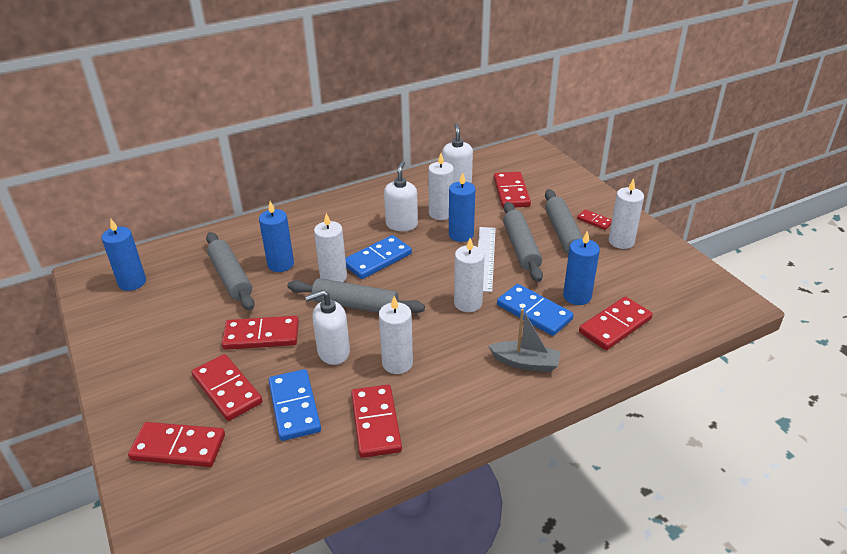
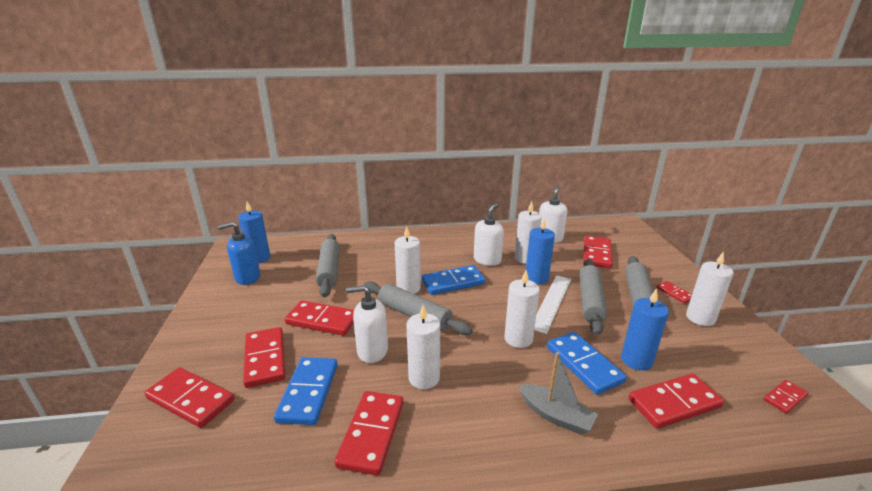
camera: 20 degrees right, 10 degrees down
(137, 309) = (247, 277): none -> blue soap dispenser
(280, 264) = (373, 269): blue candle -> none
(695, 298) = (784, 398): none -> red domino

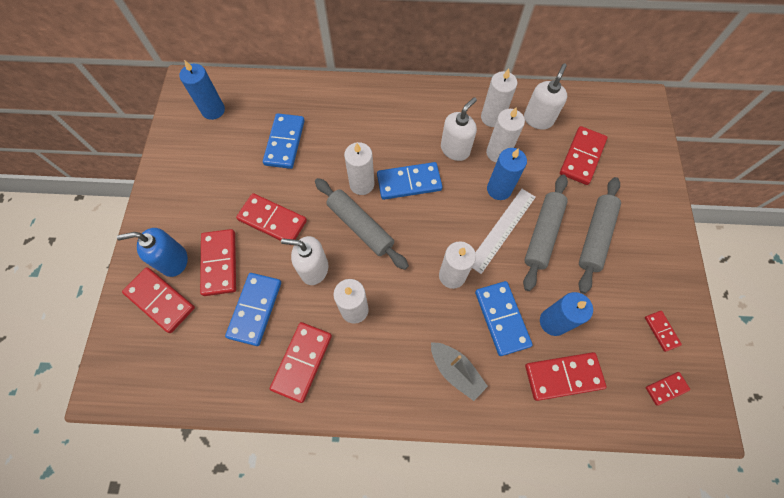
camera: 10 degrees right, 40 degrees up
(247, 277) = (202, 142): blue soap dispenser -> blue soap dispenser (174, 261)
(329, 270) = (284, 142): grey rolling pin -> blue domino
(674, 293) = (637, 236): red domino -> red domino (661, 331)
(700, 318) = (645, 277): white candle -> white candle (492, 117)

